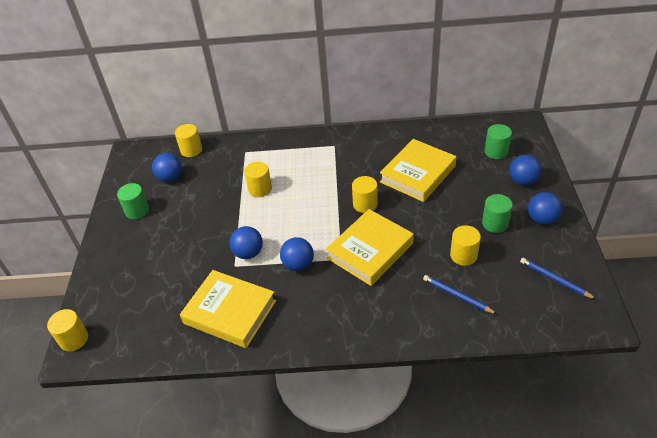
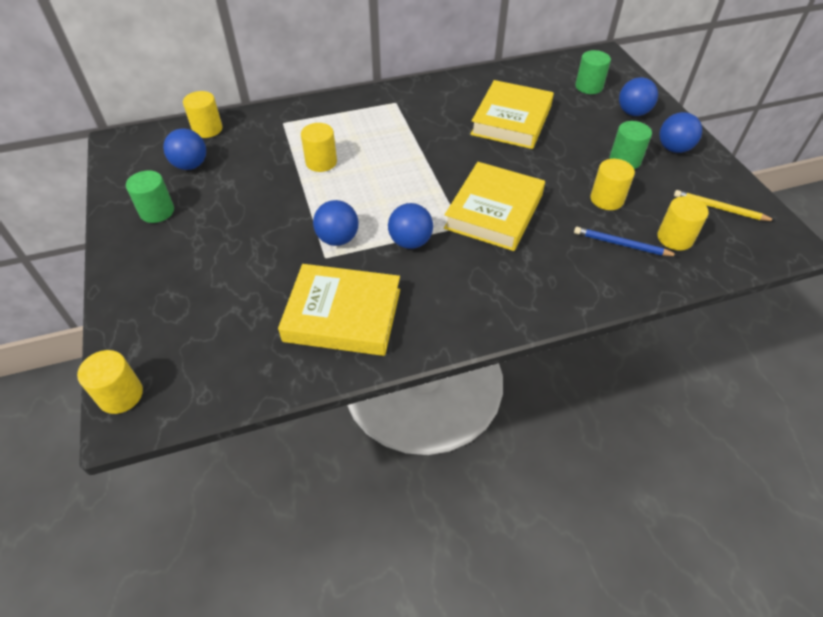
camera: 20 degrees left, 5 degrees up
(365, 204) = (464, 161): yellow cylinder -> yellow cylinder (675, 238)
(555, 279) = (720, 208): blue pencil -> yellow pencil

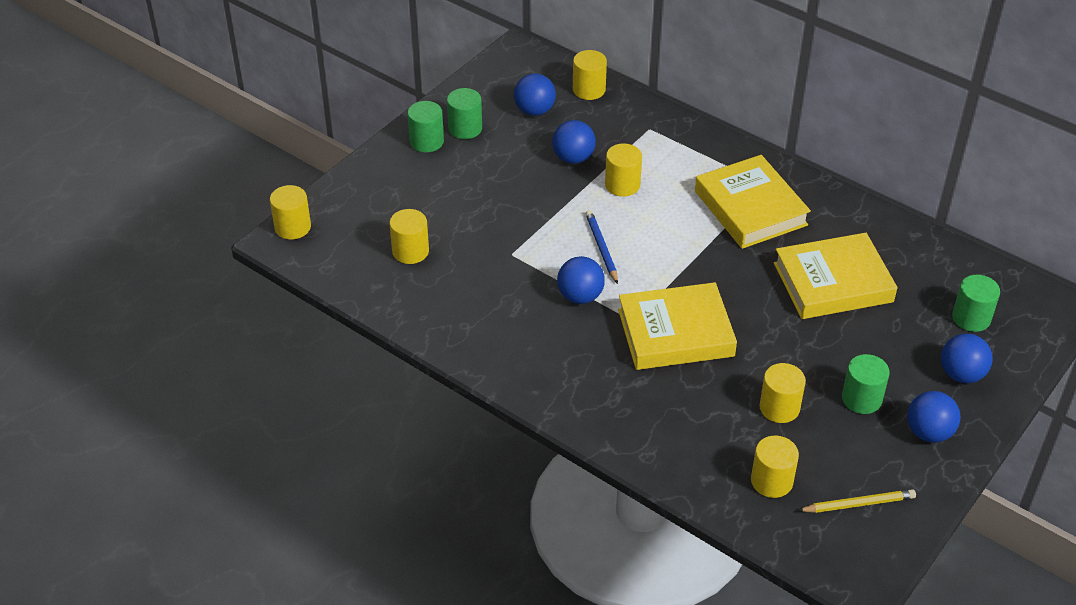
camera: 55 degrees right, 5 degrees down
(140, 241) = (426, 141): none -> green cylinder
(252, 320) = (410, 251): none -> yellow cylinder
(338, 239) = (539, 250): blue ball -> blue ball (573, 158)
(343, 315) = (462, 299): yellow book -> yellow book (750, 208)
(621, 244) = (721, 443): blue pencil -> blue pencil (601, 248)
(720, 208) = (858, 504): yellow pencil -> yellow pencil turned 90 degrees clockwise

